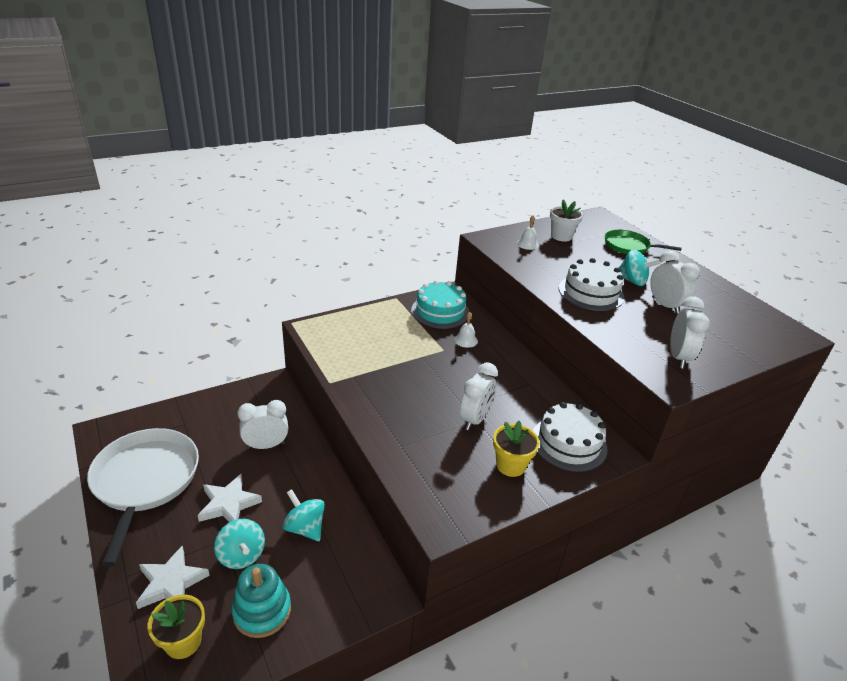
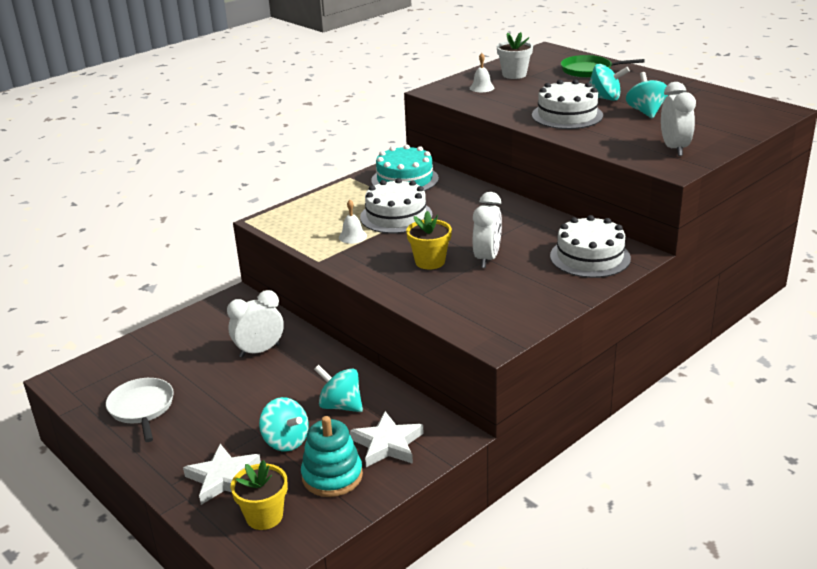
camera: 10 degrees left, 5 degrees down
(145, 481) = (142, 408): white pan -> white pan, size x0.56
(228, 504) = (247, 406): white star -> white star (387, 444)
(416, 349) = (396, 216): none -> white cake
(466, 340) = (445, 198): white bell -> white bell (352, 236)
(510, 465) = (540, 285): yellow flower pot -> yellow flower pot (430, 262)
(665, 306) = (646, 112): white clock -> turquoise spinning top

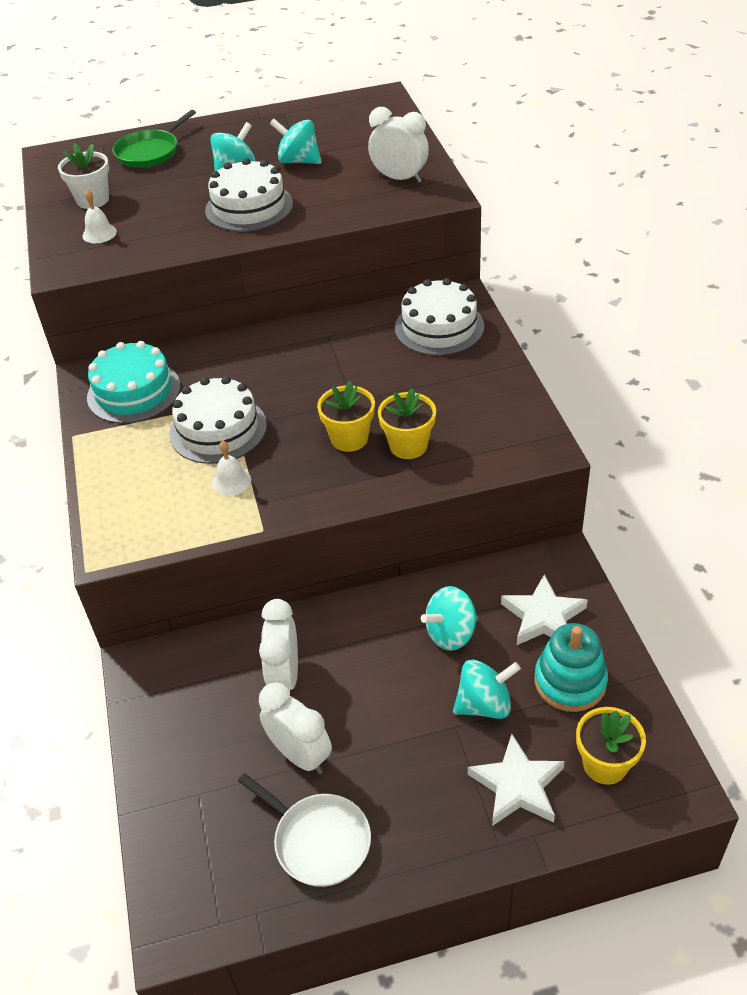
camera: 60 degrees left, 15 degrees up
(142, 408) = (318, 841): white pan -> white pan turned 150 degrees counterclockwise
(443, 285) = (408, 446): none -> yellow flower pot
(487, 258) = (380, 394): white clock -> white clock (300, 755)

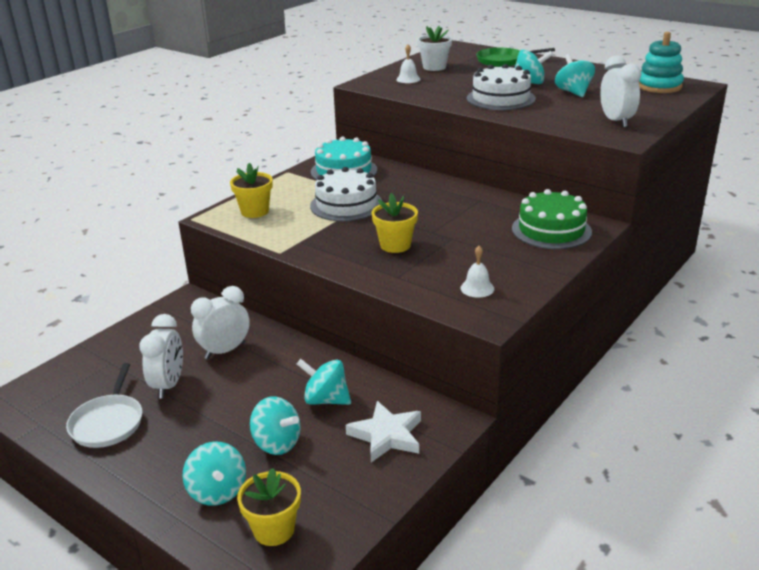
camera: 50 degrees right, 15 degrees down
(231, 481) = (308, 226): white bell -> white bell (477, 288)
(408, 446) = (417, 267): yellow flower pot -> yellow flower pot (255, 211)
(439, 327) = (551, 230): white cake -> green cake
(517, 786) = (217, 491): white star -> turquoise spinning top
(570, 682) = (337, 476): turquoise stacking toy -> turquoise stacking toy (659, 86)

